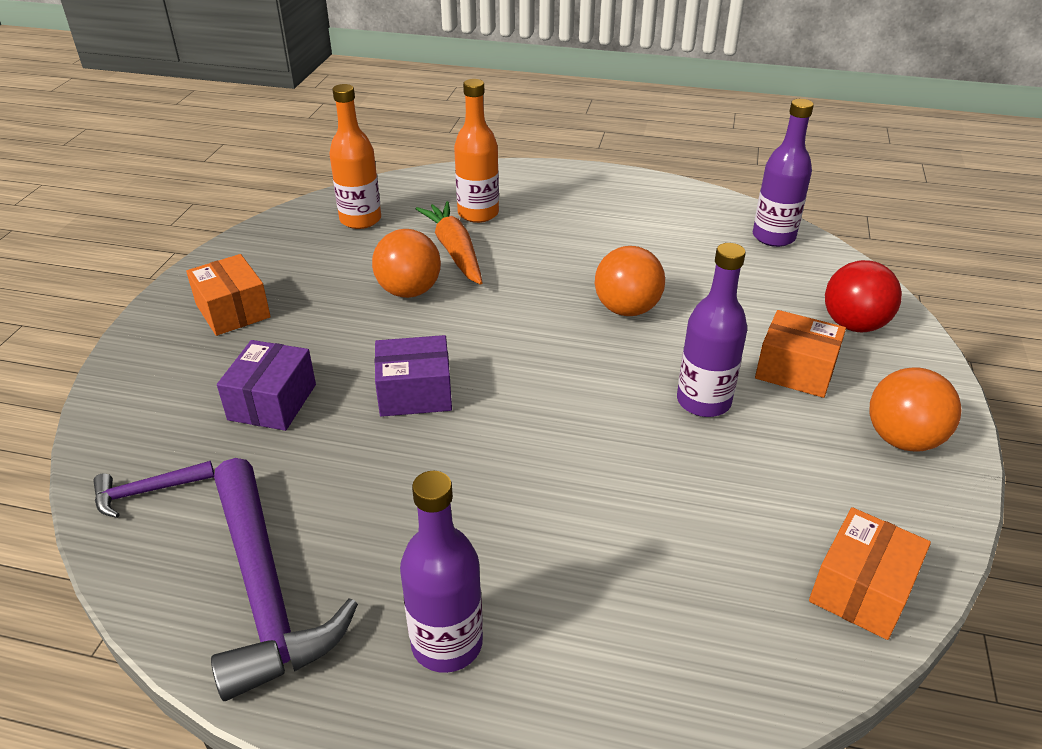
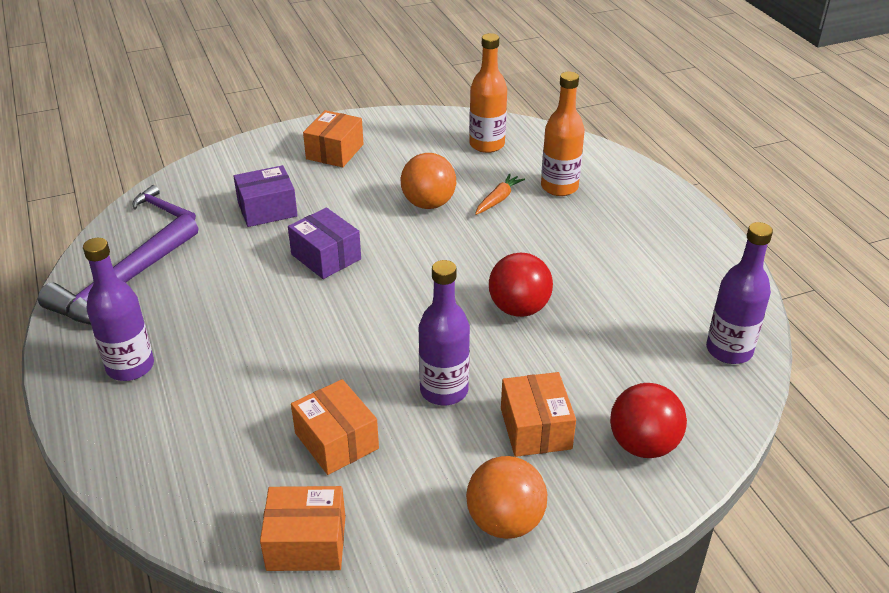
camera: 55 degrees right, 0 degrees up
(454, 251) = (498, 199): orange carrot -> orange carrot, size x0.59
(627, 309) = (519, 308): orange ball -> red ball
(723, 505) = (336, 441): none -> orange box

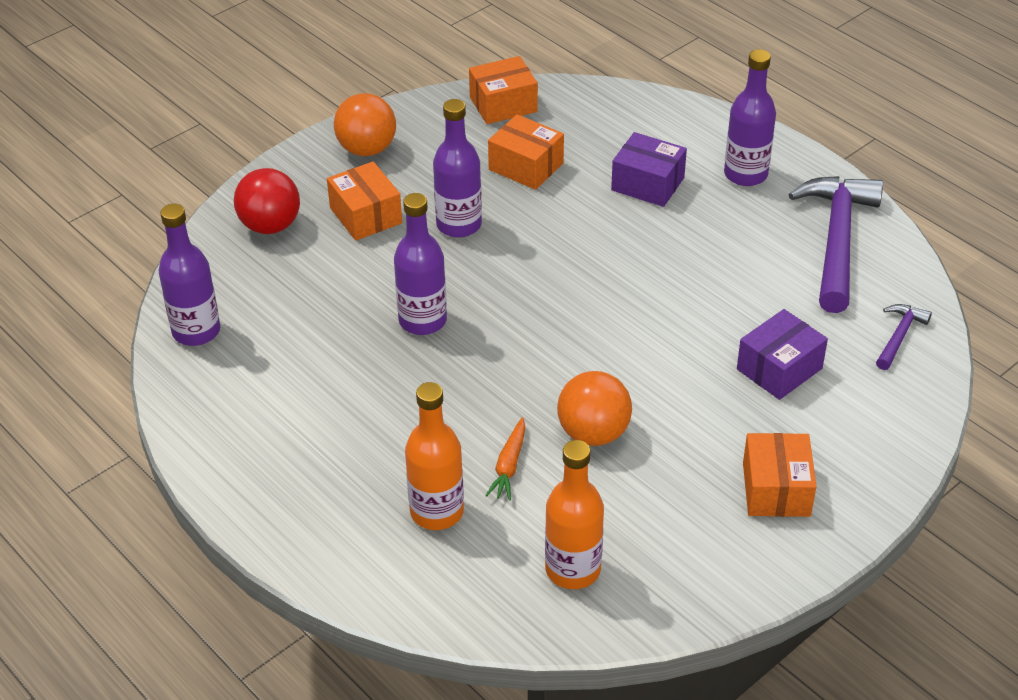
camera: 160 degrees right, 5 degrees up
(162, 208) = (899, 336): purple hammer -> purple hammer turned 75 degrees counterclockwise
(326, 257) = (661, 325): purple box -> purple box (647, 184)
(519, 308) = (422, 321): red ball -> purple bottle

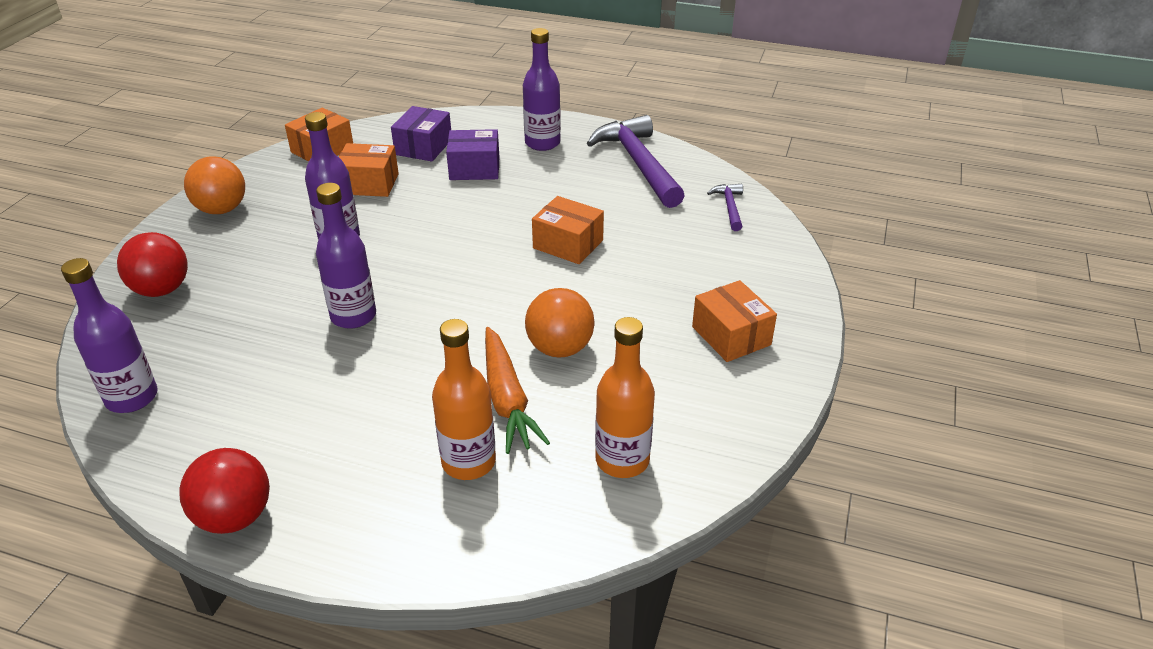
camera: 30 degrees left, 5 degrees down
(224, 478) = (235, 516): none -> red ball
(365, 215) = (250, 256): orange box -> orange box (568, 244)
(509, 466) = (507, 399): orange carrot -> orange carrot, size x1.71
(779, 369) = (665, 254): purple box -> purple box (423, 147)

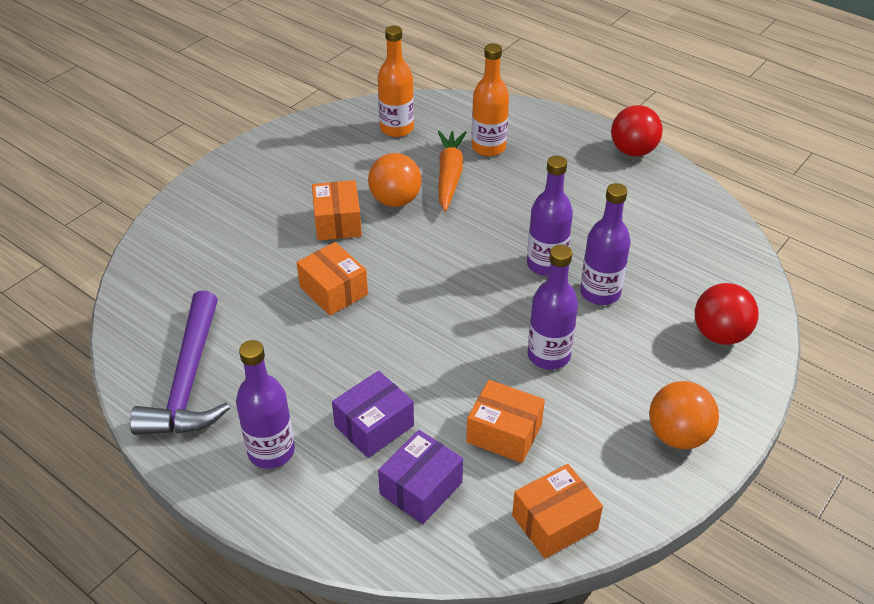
camera: 160 degrees left, 5 degrees up
(132, 398) = (717, 237): purple bottle -> purple bottle (600, 293)
(474, 168) = (374, 426): purple box -> purple box turned 60 degrees counterclockwise
(729, 207) = (154, 294): purple hammer -> none
(731, 336) = (268, 180): orange box -> orange box (337, 222)

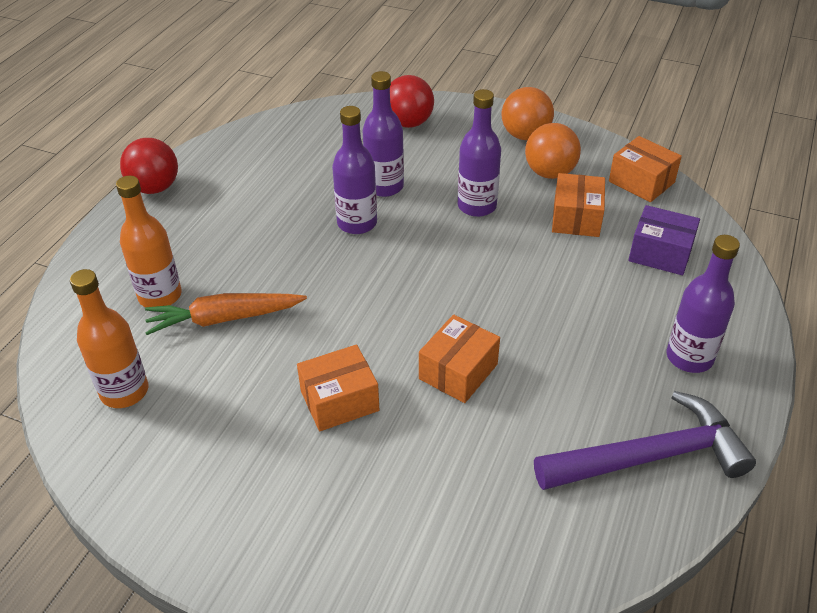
camera: 105 degrees left, 0 degrees up
(374, 426) = (617, 295): purple box -> none
(395, 200) = (282, 357): orange ball -> orange ball (549, 173)

